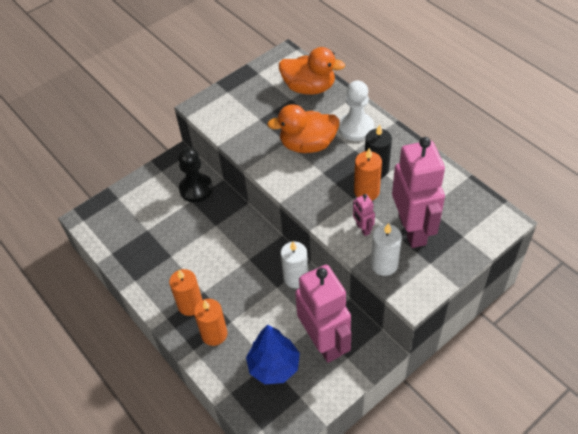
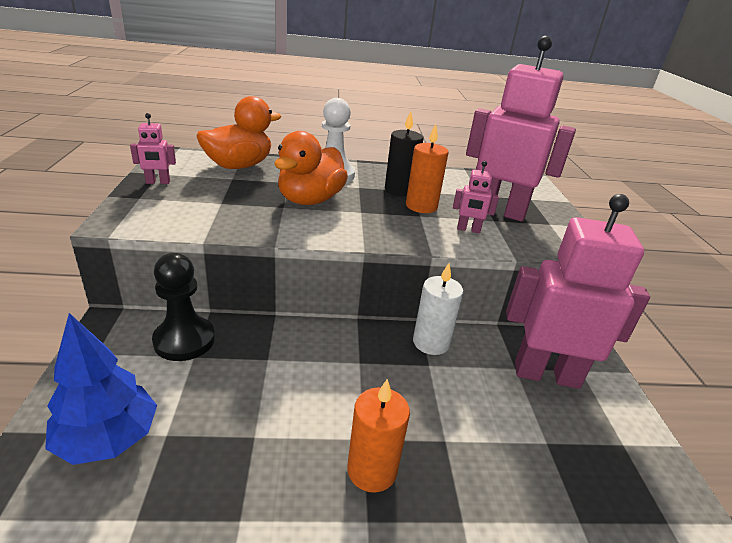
camera: 60 degrees left, 20 degrees down
(214, 334) = (453, 474): orange candle -> none
(249, 82) = (158, 182): none -> pink robot
(274, 366) = (557, 441): blue tree -> blue tree (108, 439)
(384, 264) = (530, 242): white candle -> none

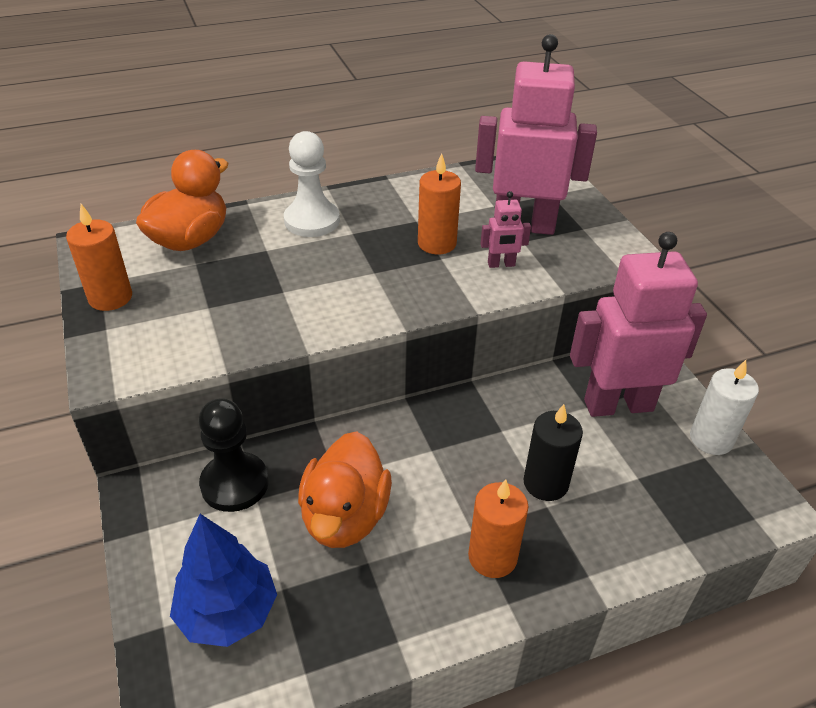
camera: 15 degrees left, 10 degrees up
(158, 182) = (110, 298): pink robot -> orange candle
(310, 200) = (308, 272): orange duck -> orange duck (345, 516)
(399, 190) = (401, 225): black candle -> black candle (545, 483)
(431, 342) = (494, 404): white candle -> white candle (711, 439)

